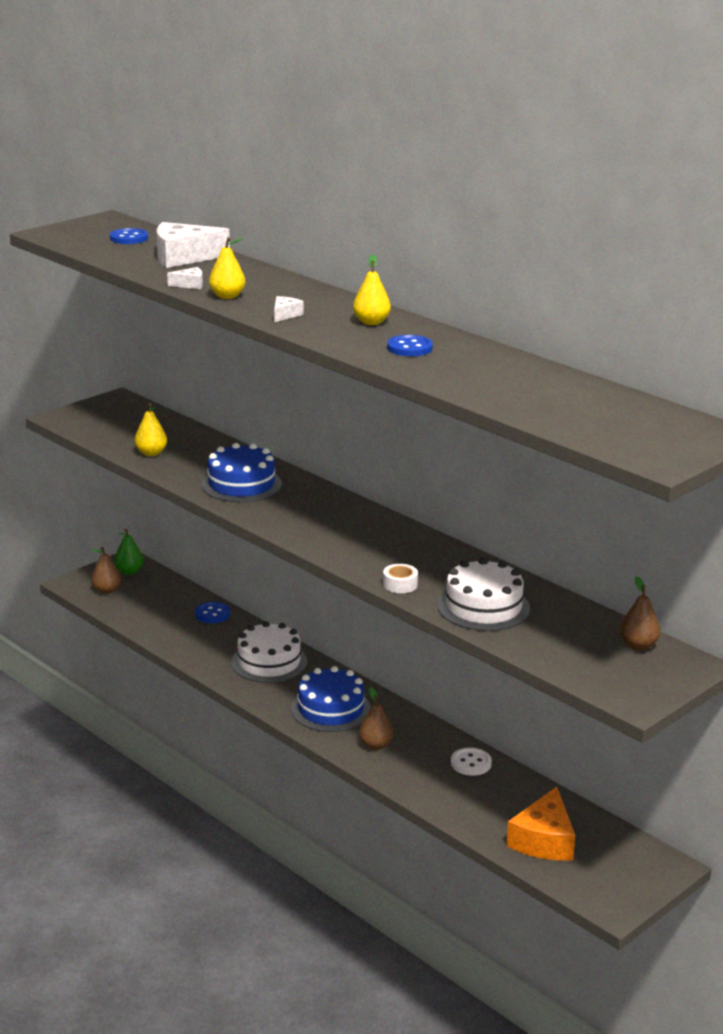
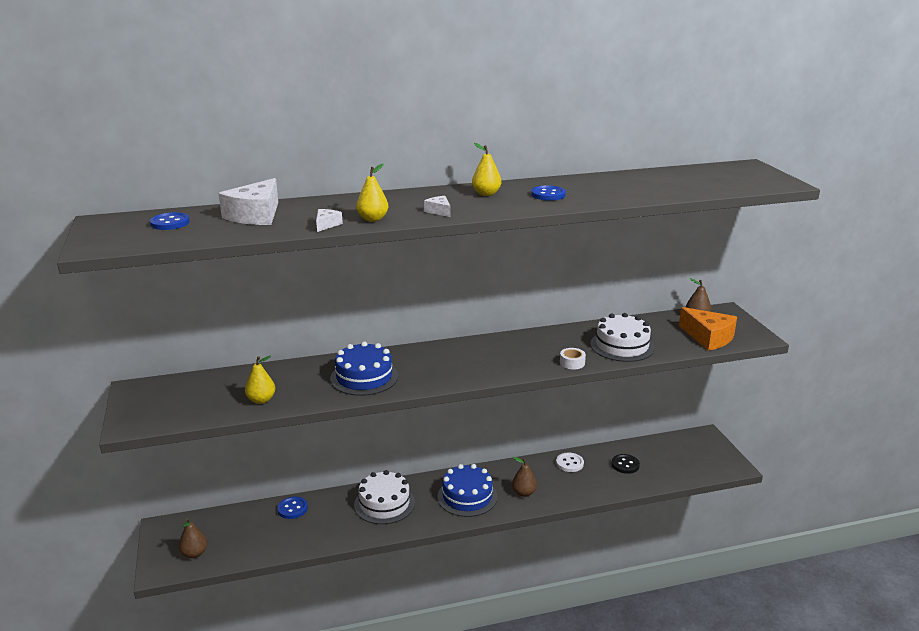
camera: 60 degrees left, 0 degrees up
(129, 571) = (179, 531): green pear -> none
(514, 808) = (625, 465): none -> black button
(543, 840) = (662, 466): orange cheese -> orange cheese (708, 338)

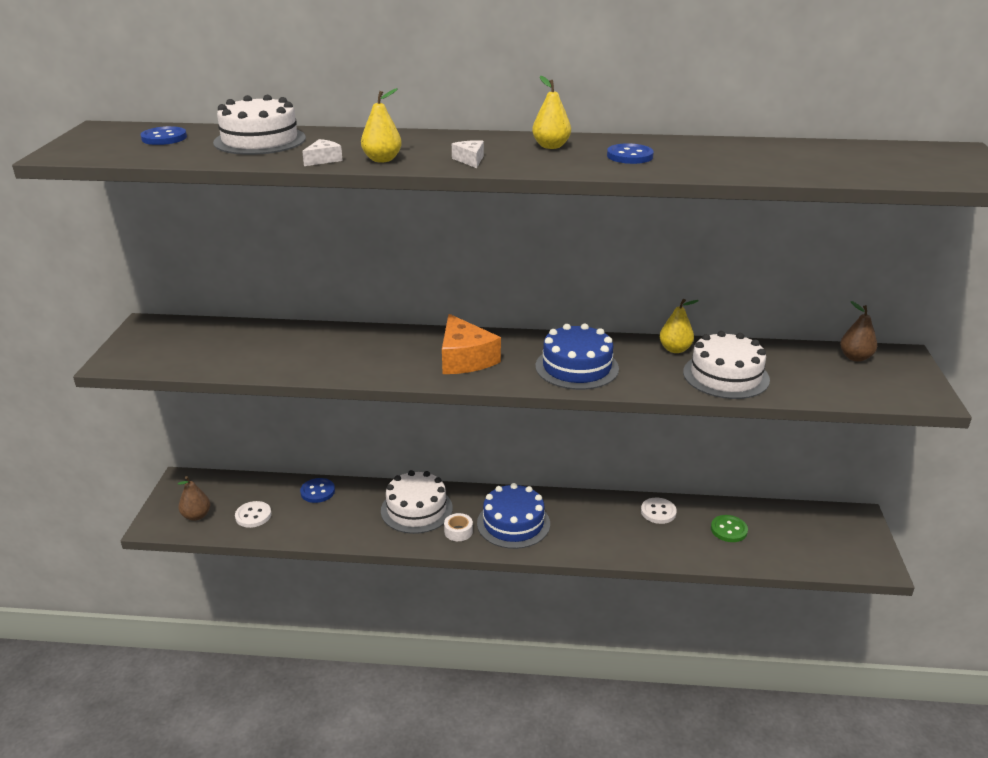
camera: 20 degrees right, 5 degrees up
(246, 541) = (253, 515): none -> white button
(255, 215) = (260, 140): white cheese -> white cake
(261, 400) = (259, 361): yellow pear -> yellow pear (675, 349)
(364, 377) = (385, 356): blue cake -> blue cake (577, 367)
(524, 493) = (582, 535): brown pear -> none
(572, 363) = (645, 385): white tape -> white tape (458, 531)
(625, 465) = (728, 530): black button -> green button
(708, 338) = (855, 386): orange cheese -> orange cheese (464, 358)

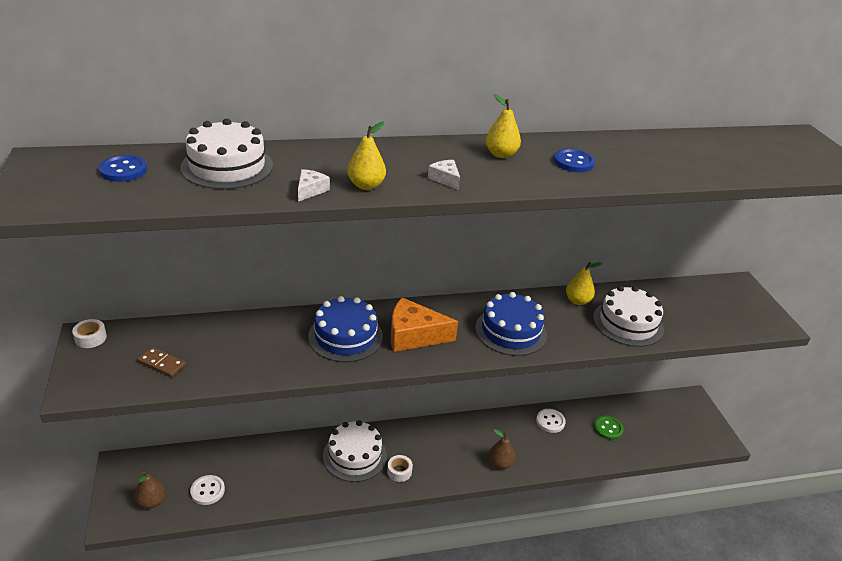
camera: 20 degrees left, 5 degrees up
(149, 326) = (90, 338): none -> white tape
(200, 352) = (162, 364): none -> brown domino
(317, 491) = (258, 453): blue button -> none
(464, 358) = (414, 335): orange cheese -> orange cheese turned 135 degrees clockwise
(513, 523) = (441, 454): blue cake -> blue cake (345, 336)
(855, 357) = (709, 291): brown pear -> brown pear (500, 463)

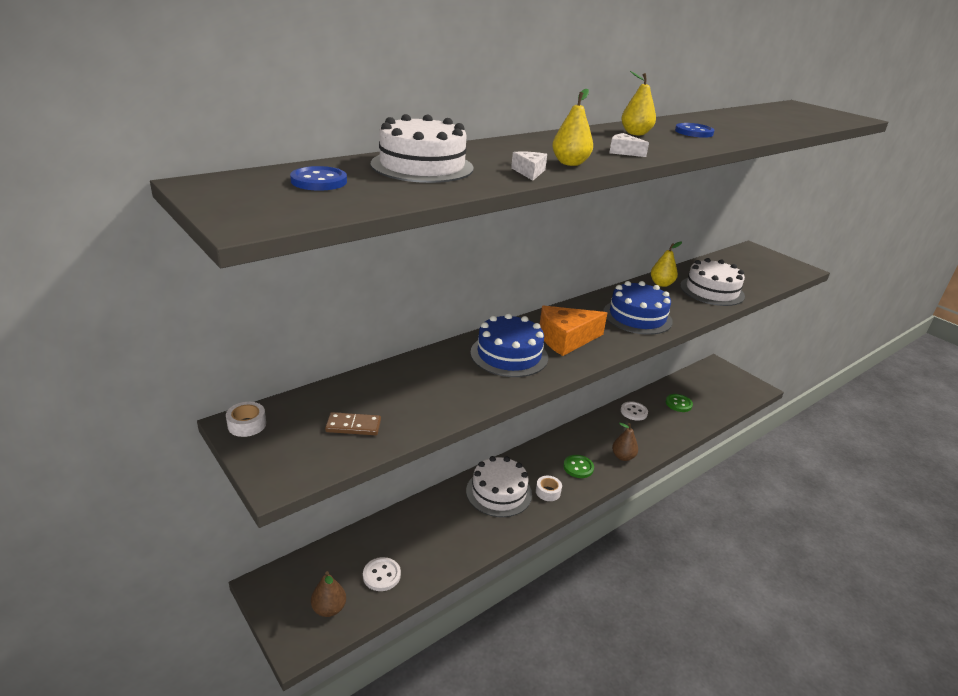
camera: 25 degrees left, 5 degrees down
(447, 458) = (578, 467): none -> green button

